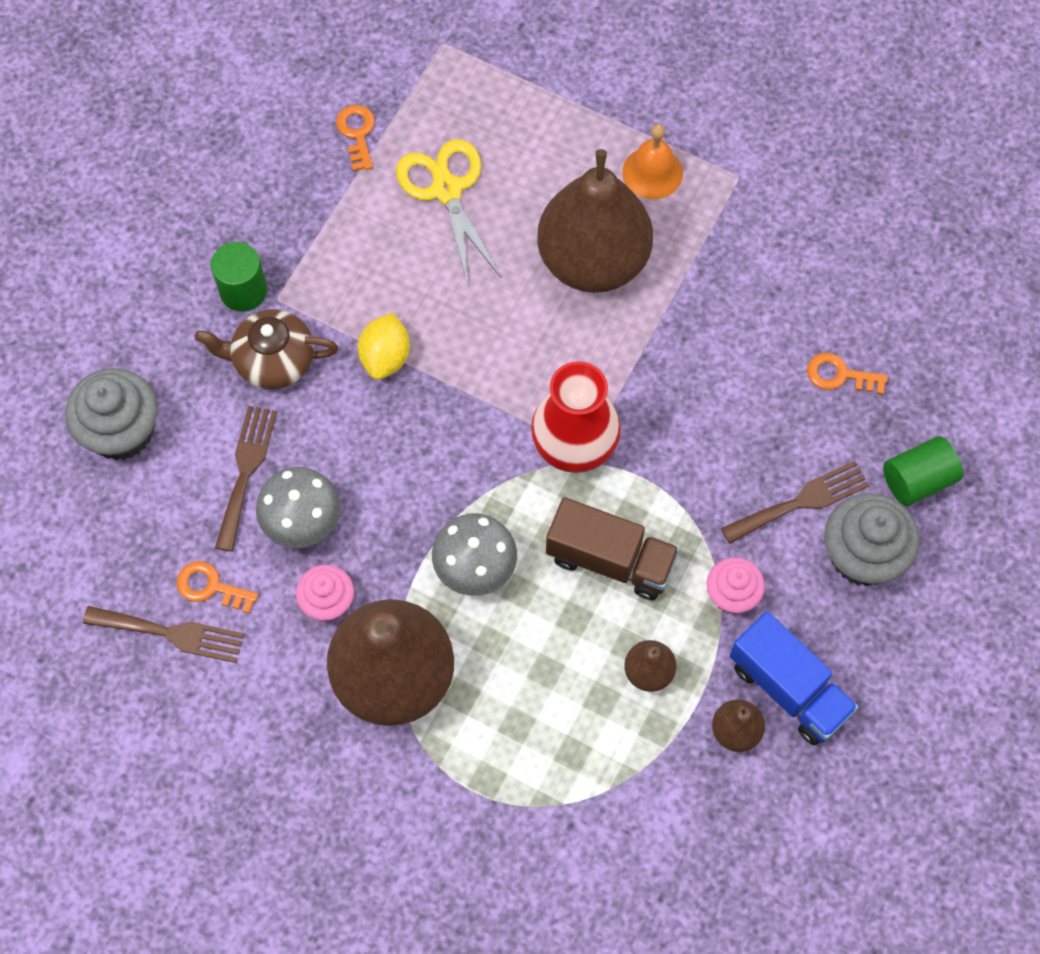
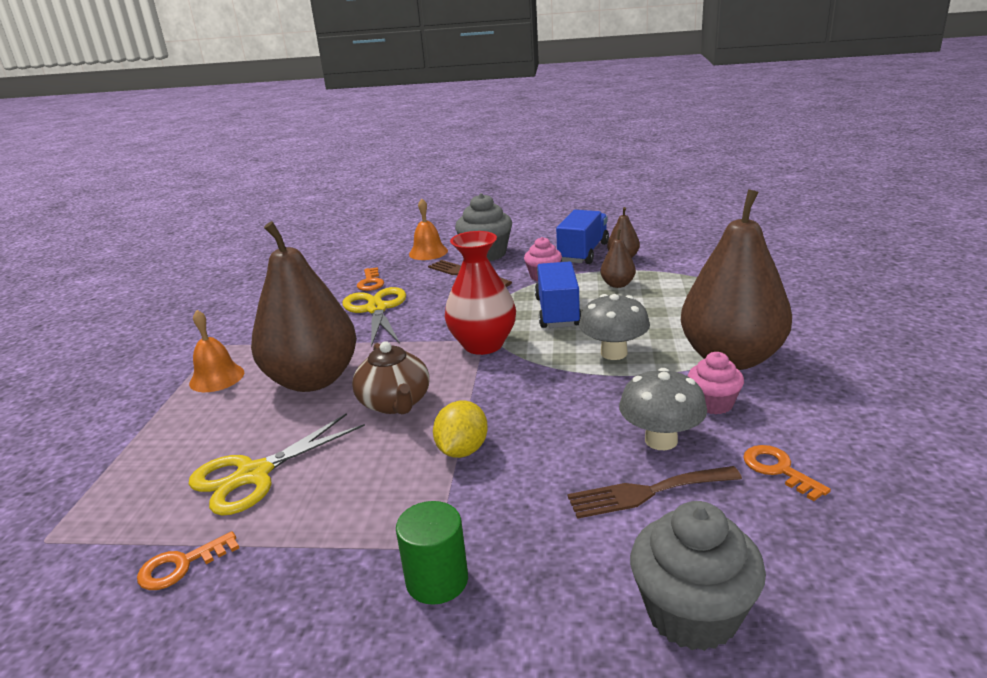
camera: 110 degrees left, 40 degrees down
(171, 634) = (849, 476): brown fork -> none
(211, 587) = (778, 469): orange key -> orange key turned 150 degrees clockwise
(272, 360) = (512, 521): brown teapot -> brown teapot (395, 403)
(385, 357) = (462, 450): yellow lemon -> yellow lemon turned 60 degrees counterclockwise
(610, 560) = (557, 312): brown truck -> blue truck
(742, 361) = (376, 309): none -> yellow scissors
(917, 480) = (428, 252): green cylinder -> orange bell

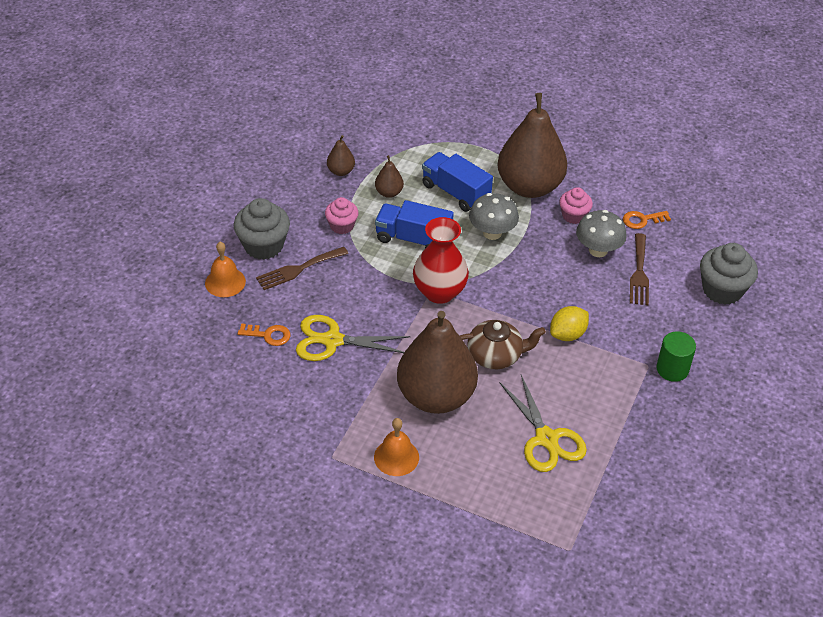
camera: 75 degrees left, 20 degrees up
(181, 565) = (621, 476): orange key -> none
(462, 450) = (567, 334): yellow lemon -> yellow lemon turned 75 degrees counterclockwise
(583, 253) = (311, 188): blue truck -> blue truck (455, 193)

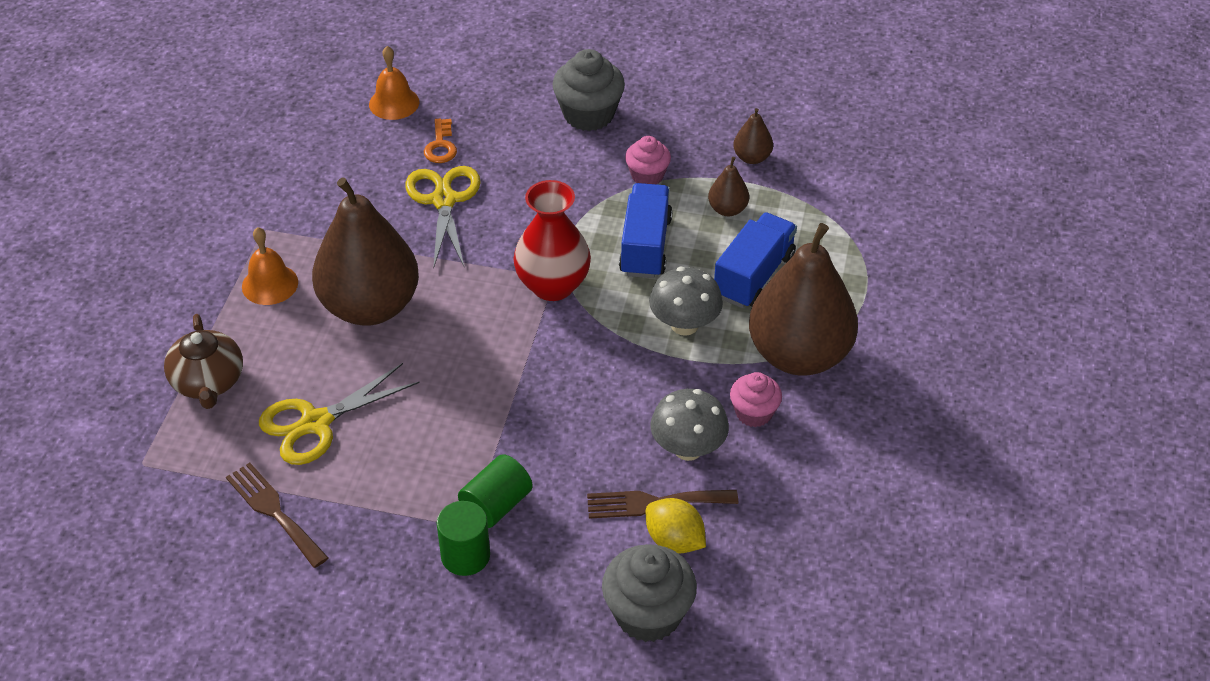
camera: 80 degrees right, 0 degrees up
(225, 282) = (517, 95): orange bell -> orange bell (394, 103)
(298, 269) = (557, 151): brown fork -> brown fork (274, 511)
(495, 355) = (451, 356): brown teapot -> brown teapot (208, 382)
(567, 334) = (507, 428): yellow lemon -> yellow lemon (674, 540)
(632, 348) = (496, 505): none -> green cylinder
(642, 220) = (774, 499): orange key -> none

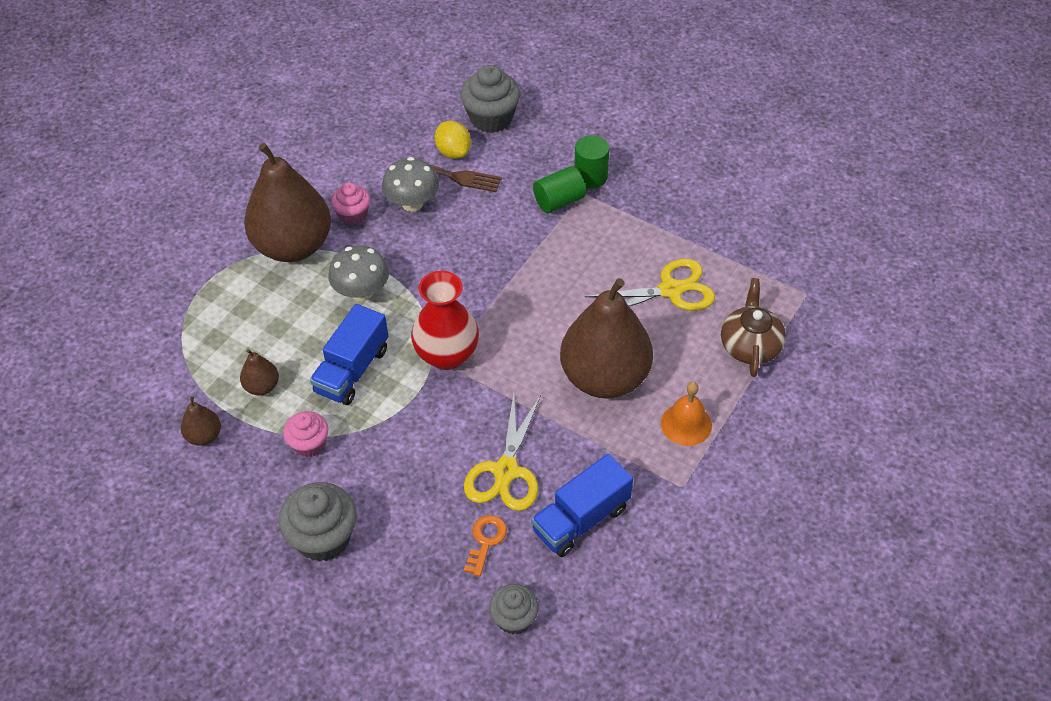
camera: 160 degrees left, 5 degrees up
(274, 511) = (712, 236): brown fork -> none
(394, 103) = (514, 618): orange bell -> grey cupcake
(754, 276) = (282, 318): blue truck -> blue truck (581, 519)

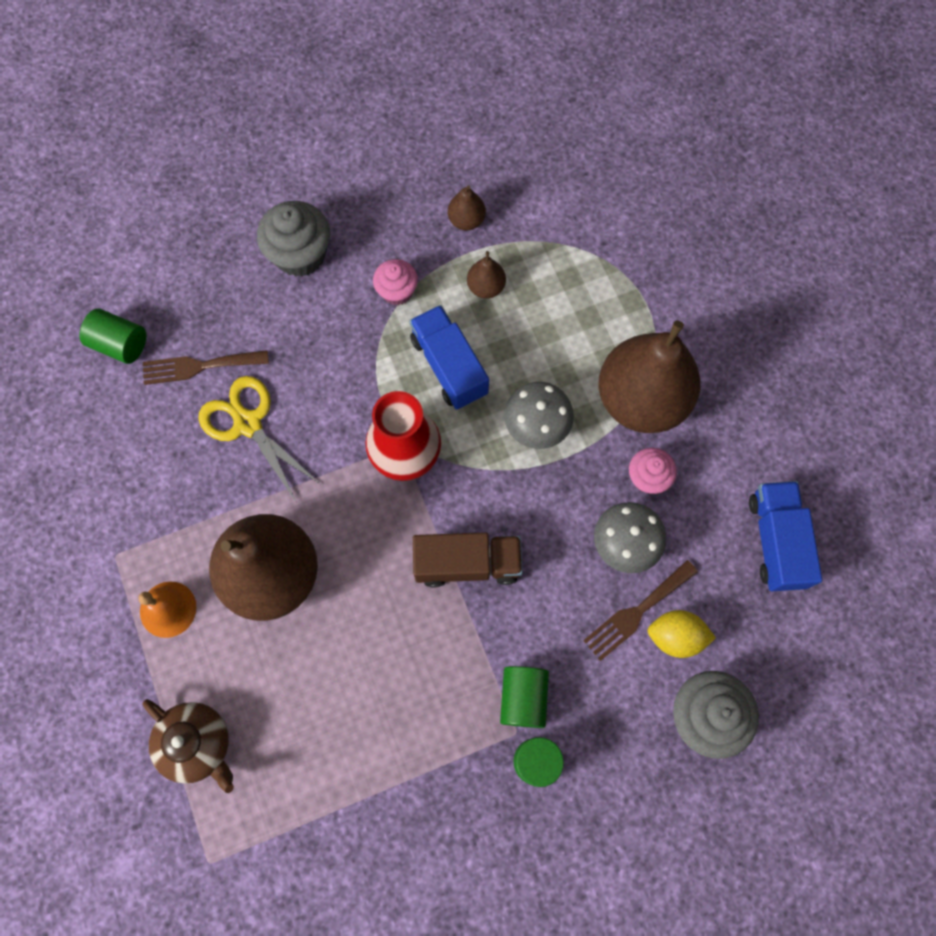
camera: 125 degrees right, 20 degrees up
(485, 541) = (199, 366): orange key -> brown fork
(497, 275) = (467, 564): none -> brown truck
(514, 618) = (120, 344): grey cupcake -> green cylinder
(581, 519) = (156, 451): blue truck -> blue truck (776, 541)
(670, 290) = (321, 721): yellow scissors -> none

